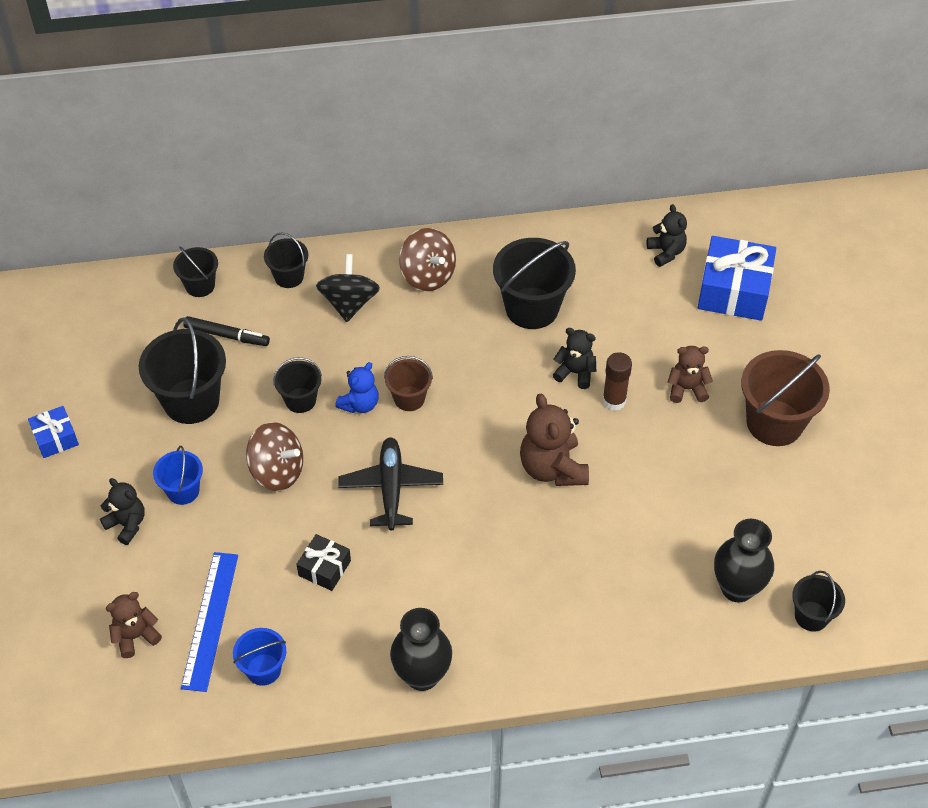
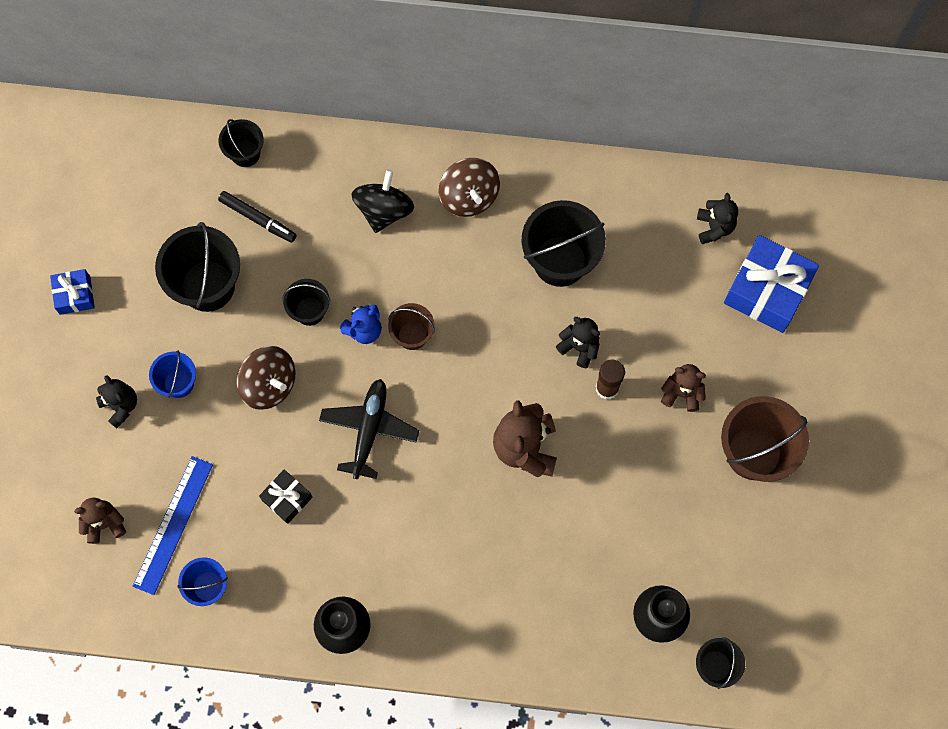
camera: 15 degrees right, 20 degrees up
(289, 277) = (333, 164): black bucket -> none

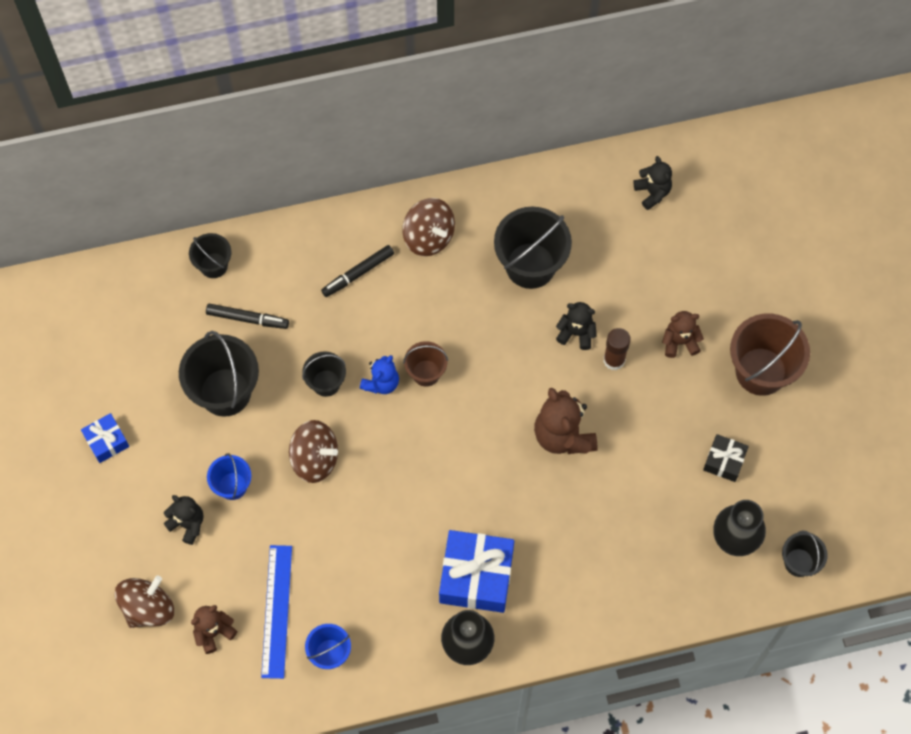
camera: 20 degrees left, 5 degrees down
(51, 476) = (148, 608): none -> brown spinning top
(287, 498) = (370, 552): black gift -> black gift (724, 461)
(369, 429) = (420, 467): black plane -> none
(384, 210) = (358, 273): black spinning top -> black marker
(767, 290) = (718, 231): blue gift -> blue gift (476, 576)

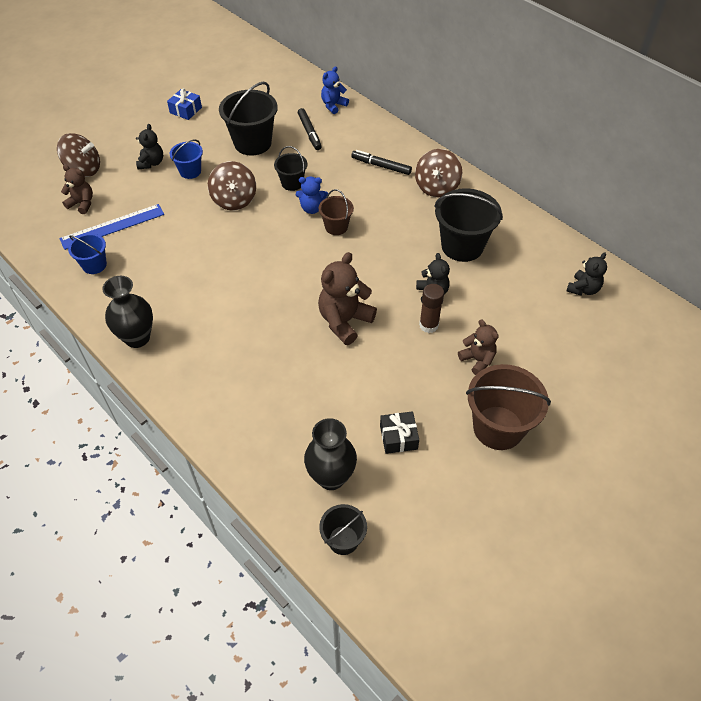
camera: 60 degrees right, 15 degrees down
(213, 265) = (333, 105): black bucket -> blue teddy bear
(476, 576) = (197, 319): blue gift -> none

